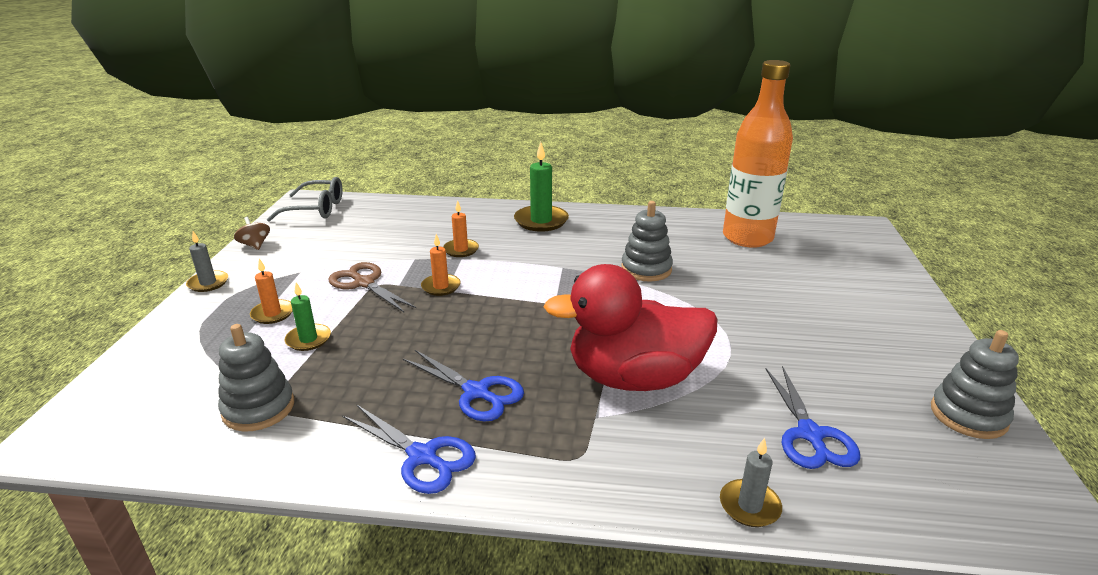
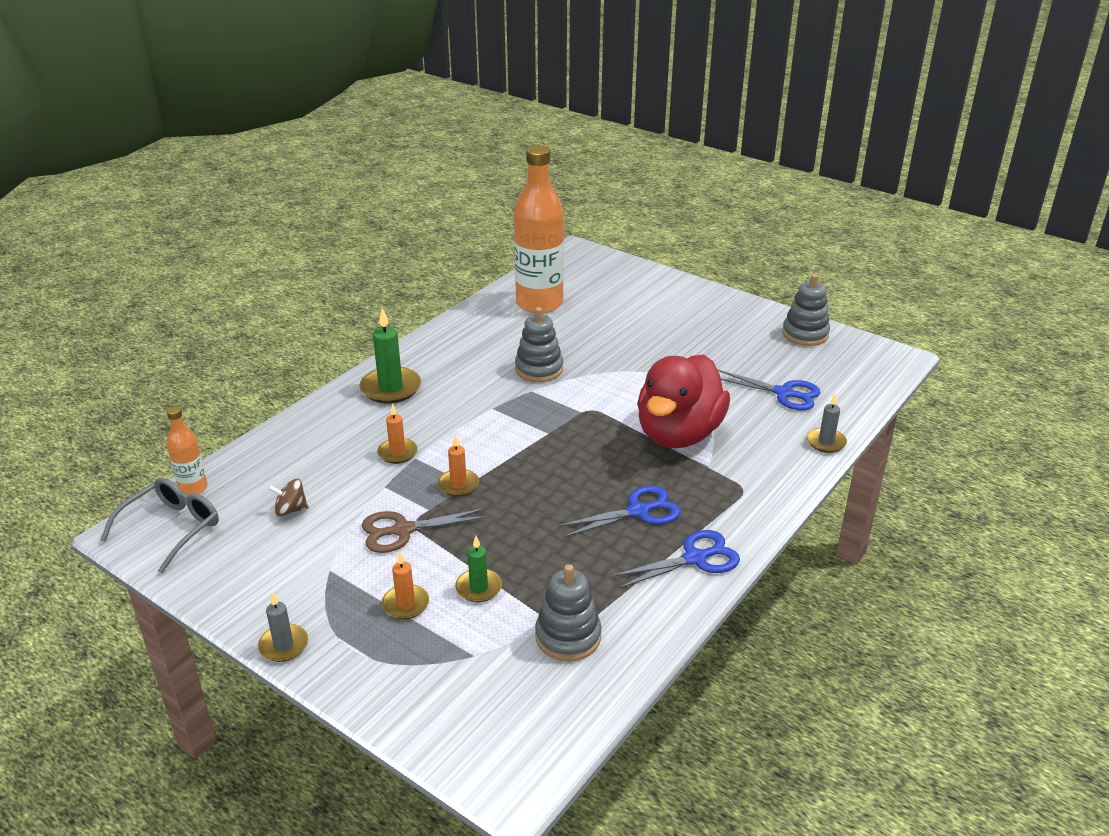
camera: 60 degrees left, 5 degrees up
(255, 245) = (220, 595): brown spinning top -> brown spinning top (291, 510)
(362, 201) = (193, 488): none -> orange bottle

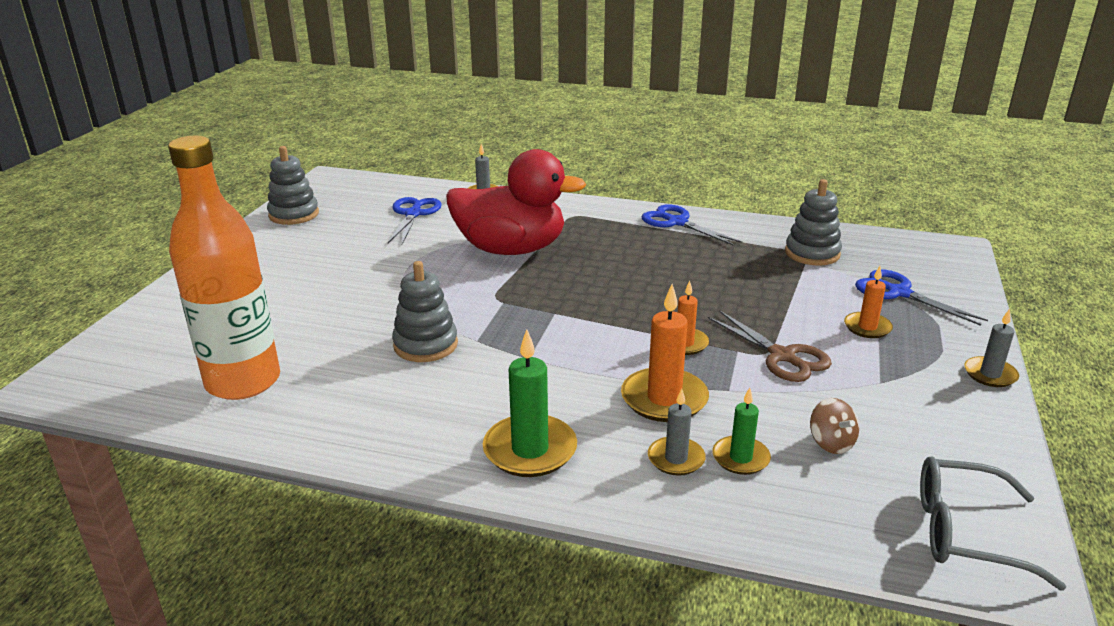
camera: 110 degrees left, 5 degrees down
(193, 488) = (884, 552): orange bottle -> none
(335, 439) = (676, 459): none -> grey candle
(397, 453) = (664, 399): orange candle -> orange candle, size x1.66
(478, 588) = (807, 299): green candle -> green candle (740, 458)
(639, 511) = (640, 250): blue scissors -> blue scissors (898, 292)

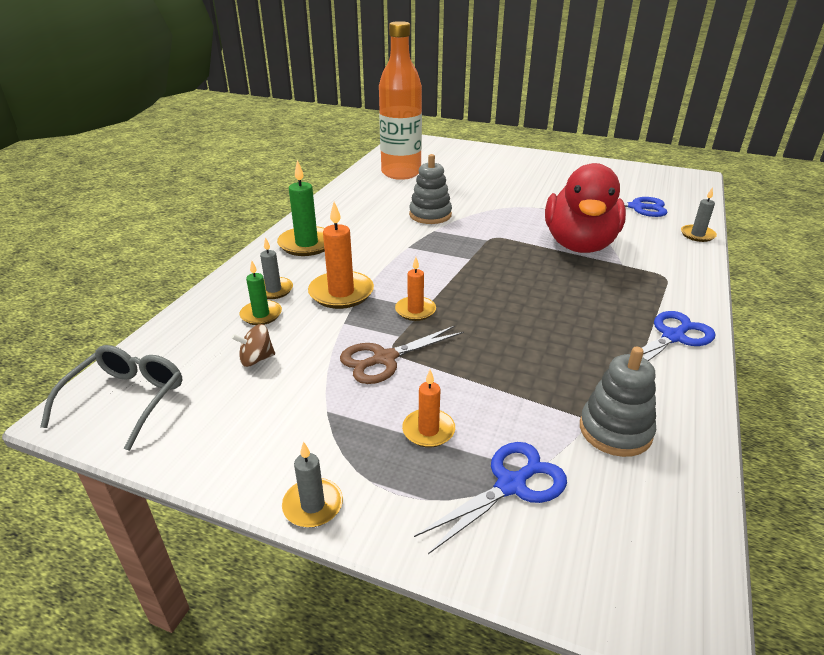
camera: 95 degrees right, 5 degrees up
(294, 214) = (618, 170): grey stacking toy -> none

